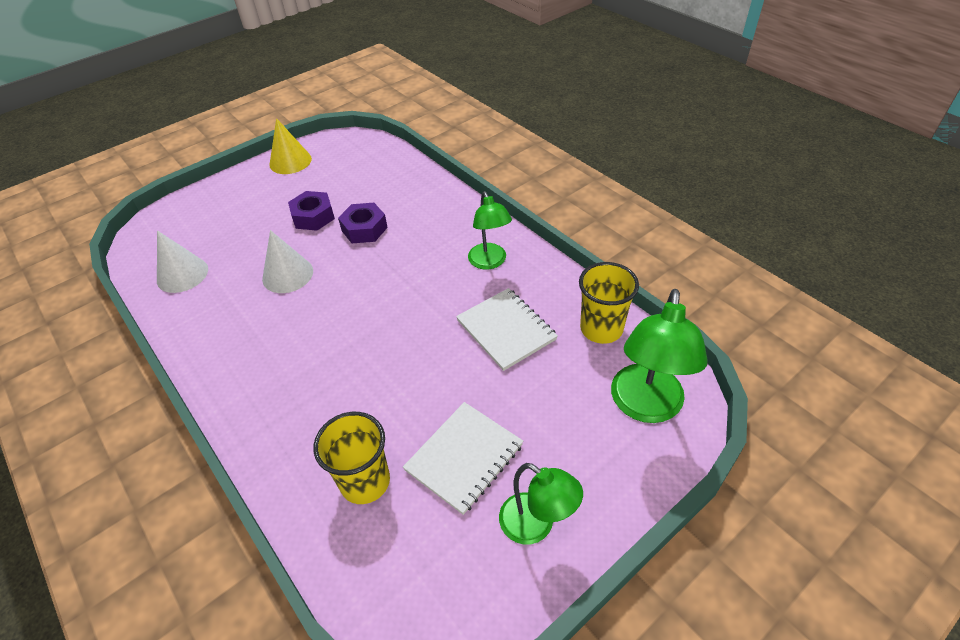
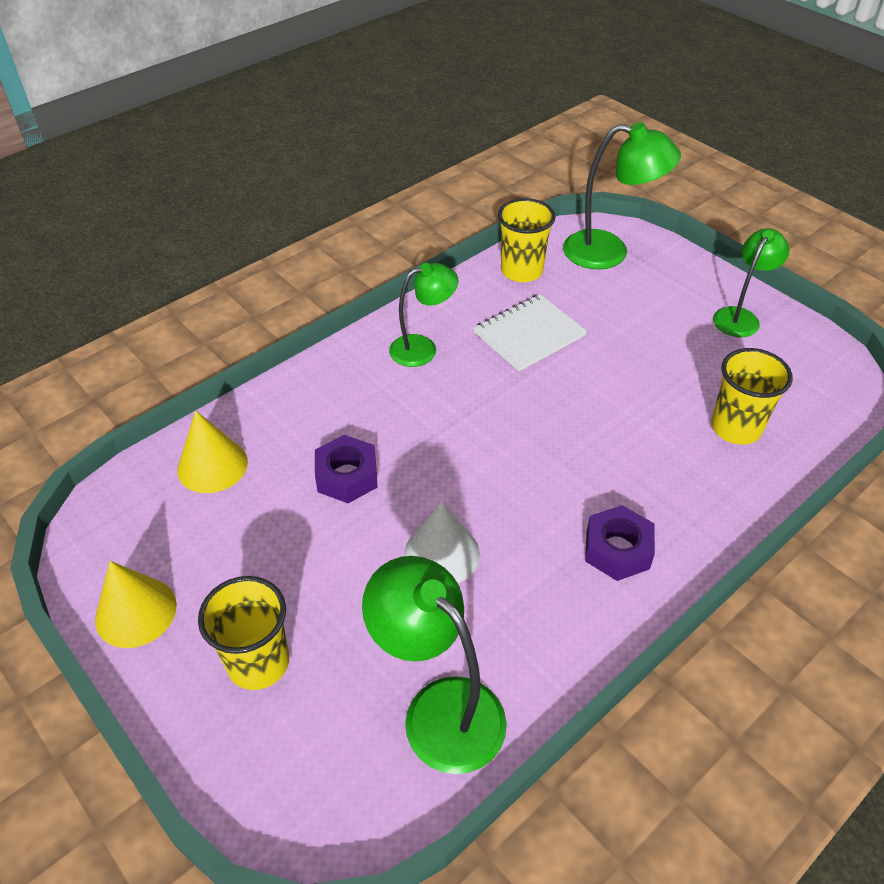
camera: 95 degrees left, 0 degrees up
(182, 274) = (439, 708): white cone -> green lamp
(242, 205) = (258, 662): none -> yellow cup
(313, 216) = (308, 545): purple nut -> purple nut (617, 550)
(386, 173) = (212, 465): none -> yellow cone
(464, 458) = (690, 360): white notebook -> none

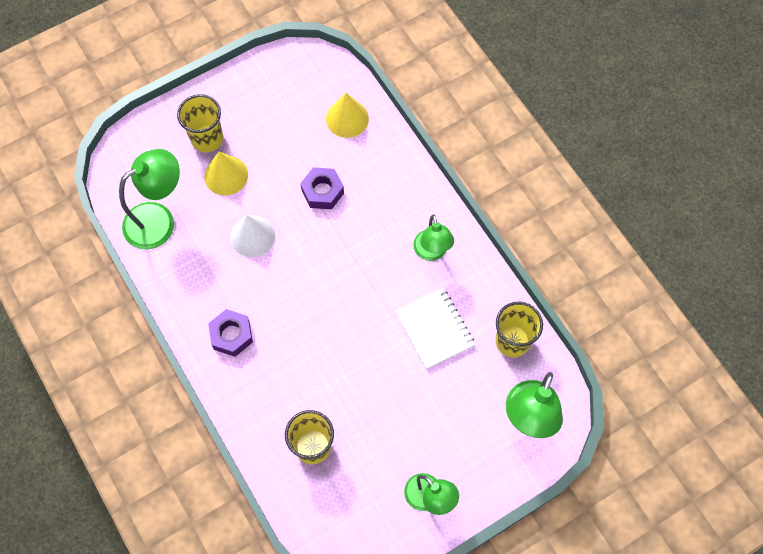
camera: 100 degrees right, 20 degrees up
(136, 612) = (252, 83): yellow cone -> yellow cone (226, 175)

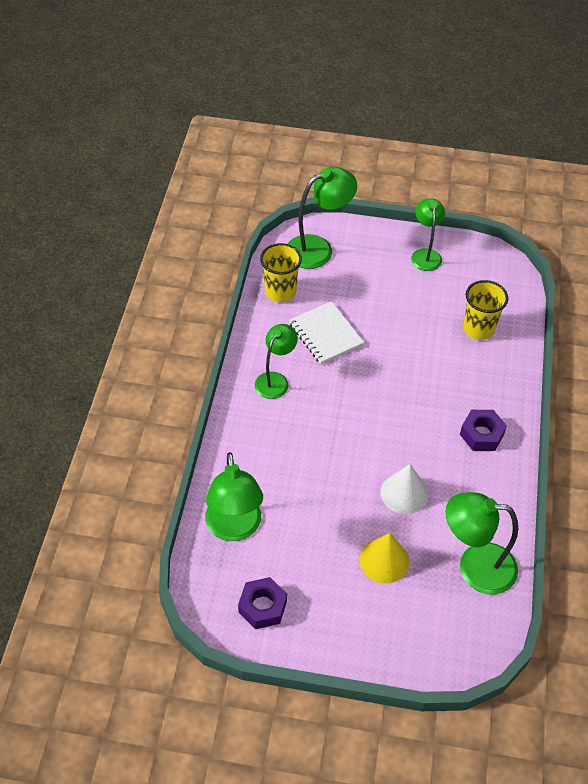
camera: 140 degrees left, 15 degrees down
(207, 139) = (374, 608): yellow cup -> none
(322, 191) = (314, 484): purple nut -> purple nut (262, 606)
(347, 118) = (234, 528): yellow cone -> green lamp
(434, 329) = (325, 334): white notebook -> white notebook turned 45 degrees counterclockwise

